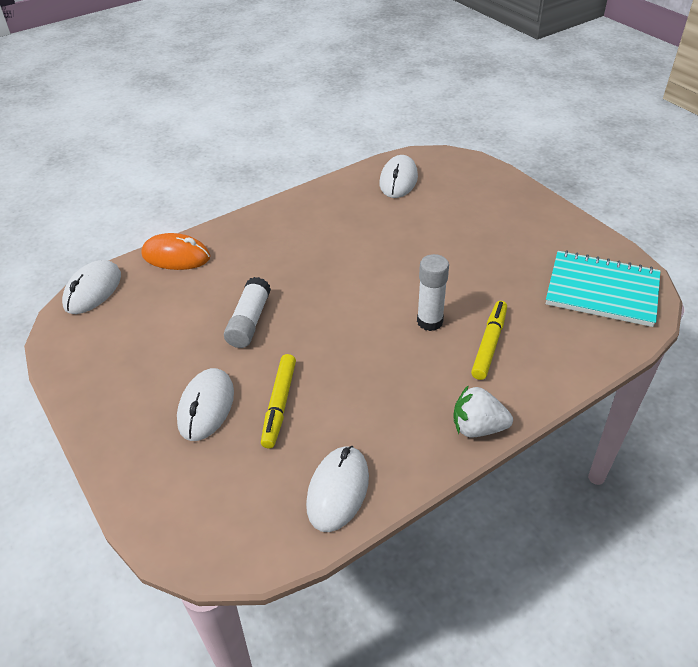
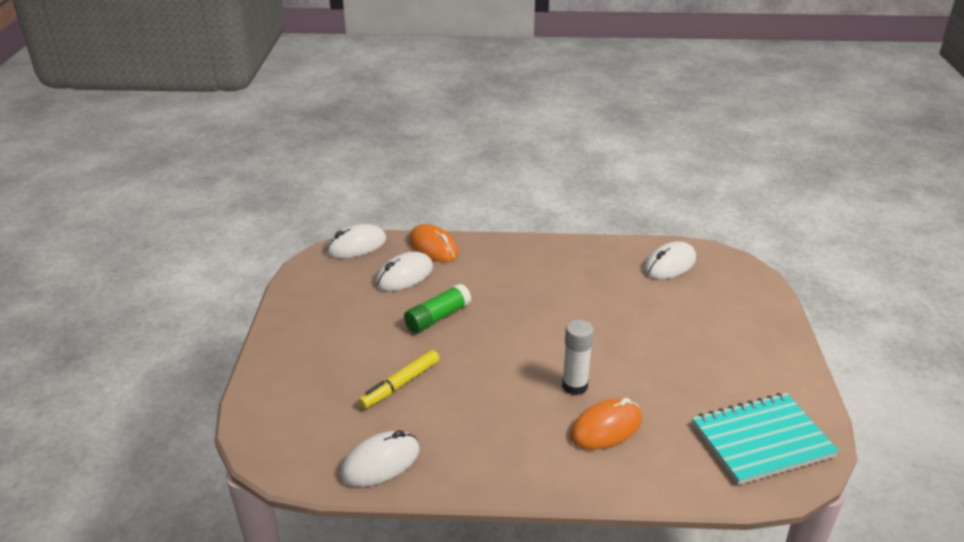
camera: 35 degrees right, 10 degrees down
(206, 407) = (351, 359): white mouse -> white mouse (404, 275)
(249, 321) = (438, 317): white glue stick -> green glue stick
(477, 427) = (527, 482): white strawberry -> none
(489, 344) = (606, 428): yellow marker -> orange mouse
(602, 291) = (762, 440): turquoise notebook -> turquoise notebook turned 75 degrees counterclockwise

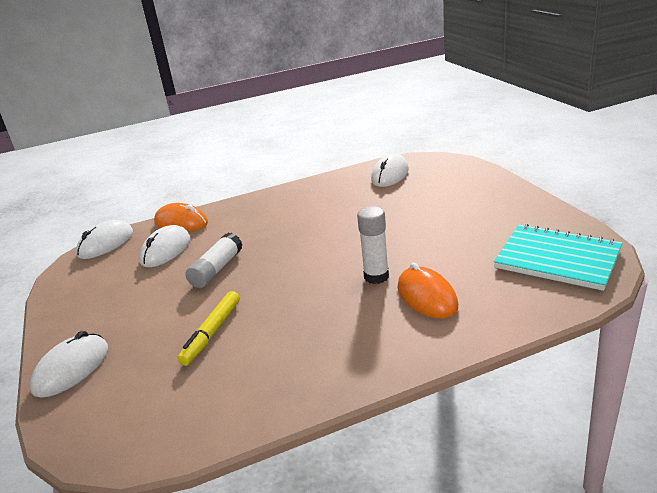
camera: 20 degrees left, 5 degrees down
(380, 463) = (231, 406): white mouse -> white mouse (71, 369)
(438, 317) = (217, 269): green glue stick -> white glue stick
(606, 428) = (427, 297): orange mouse -> orange mouse turned 60 degrees counterclockwise
(762, 440) = (557, 259): turquoise notebook -> turquoise notebook turned 75 degrees clockwise

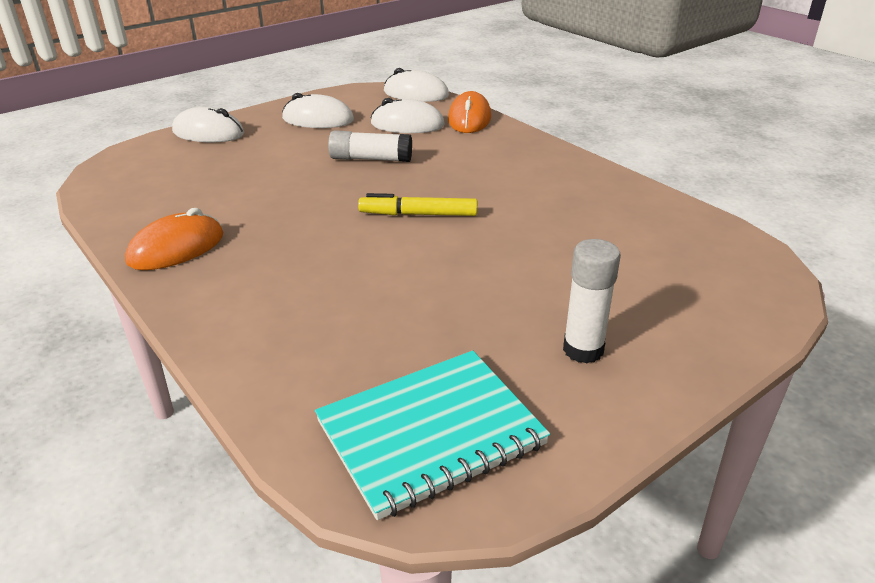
camera: 70 degrees right, 5 degrees up
(212, 333) = (253, 181): yellow marker -> yellow marker (418, 214)
(376, 276) = (363, 261): white glue stick -> white glue stick (583, 350)
(390, 175) = (676, 235): white mouse -> white mouse (318, 119)
(427, 297) = (315, 306): orange mouse -> orange mouse (176, 248)
(557, 259) = (430, 433): turquoise notebook -> turquoise notebook turned 45 degrees clockwise

